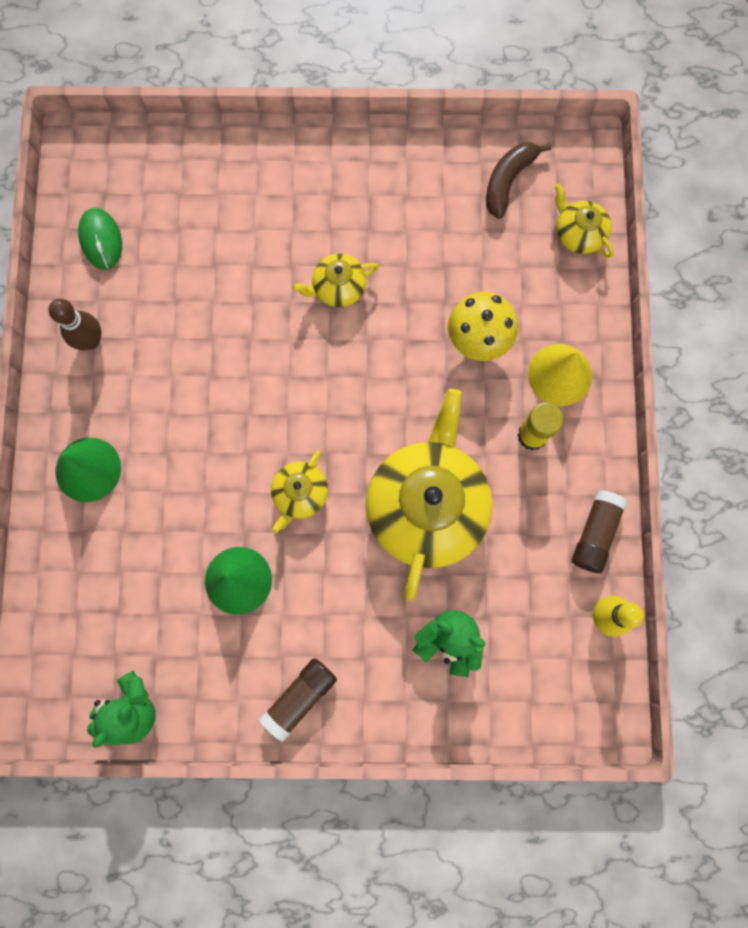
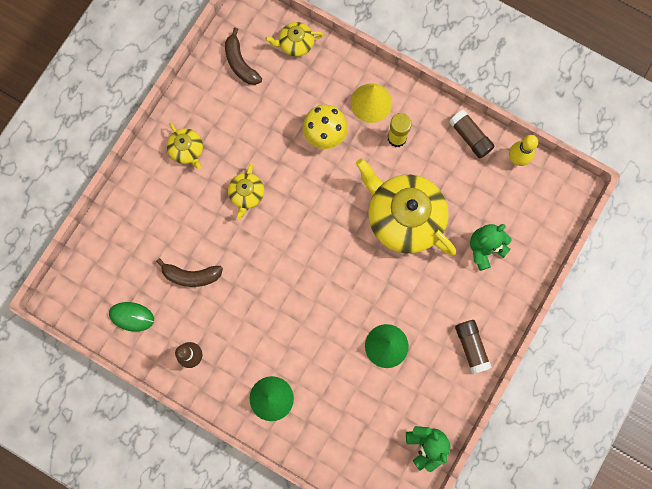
camera: 60 degrees left, 0 degrees up
(193, 281) = (191, 276): none -> brown banana
(300, 494) = (357, 284): yellow teapot -> yellow teapot (187, 150)

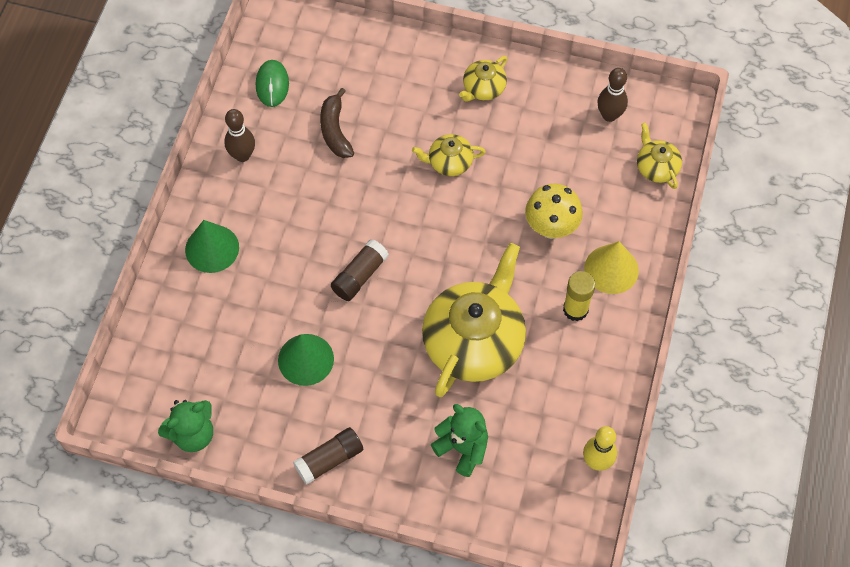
camera: 75 degrees right, 15 degrees down
(240, 63) = (609, 115): brown banana -> brown bowling pin
(470, 137) = (606, 396): brown glue stick -> brown glue stick (360, 276)

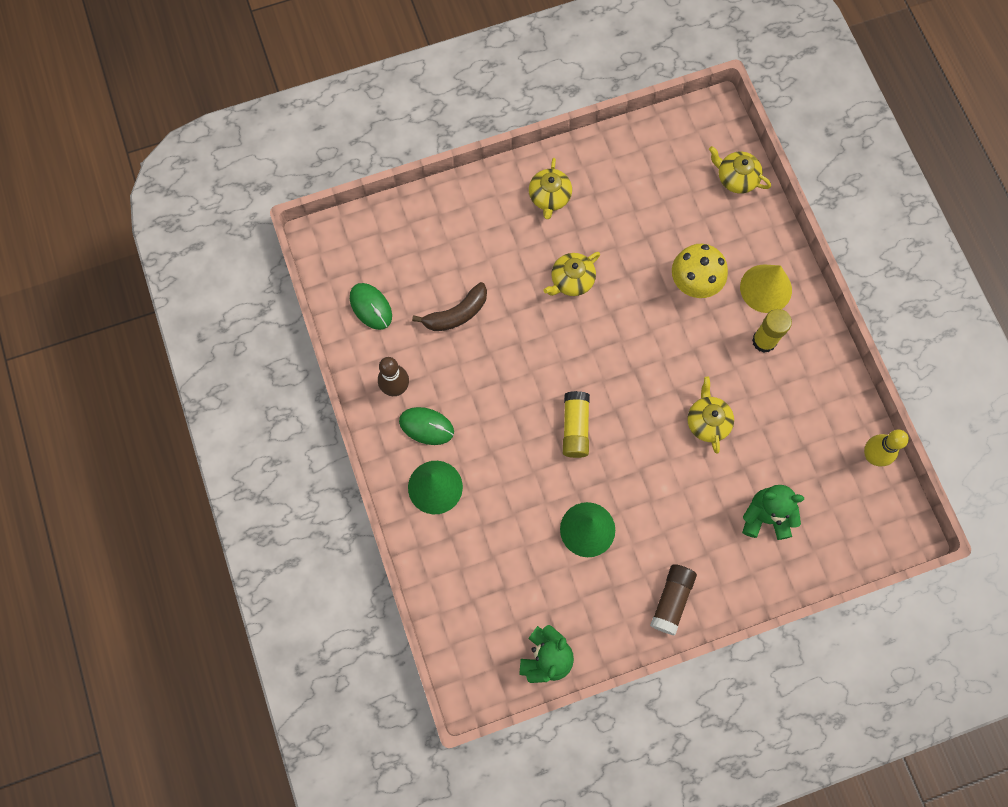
camera: 35 degrees left, 10 degrees up
(242, 199) = (426, 426): none -> green mouse
(335, 130) = (456, 314): brown banana -> brown banana turned 75 degrees counterclockwise
(360, 276) = (575, 428): brown glue stick -> yellow glue stick
(474, 341) = (707, 421): yellow teapot -> yellow teapot, size x0.47
(609, 115) = (667, 156): brown bowling pin -> none

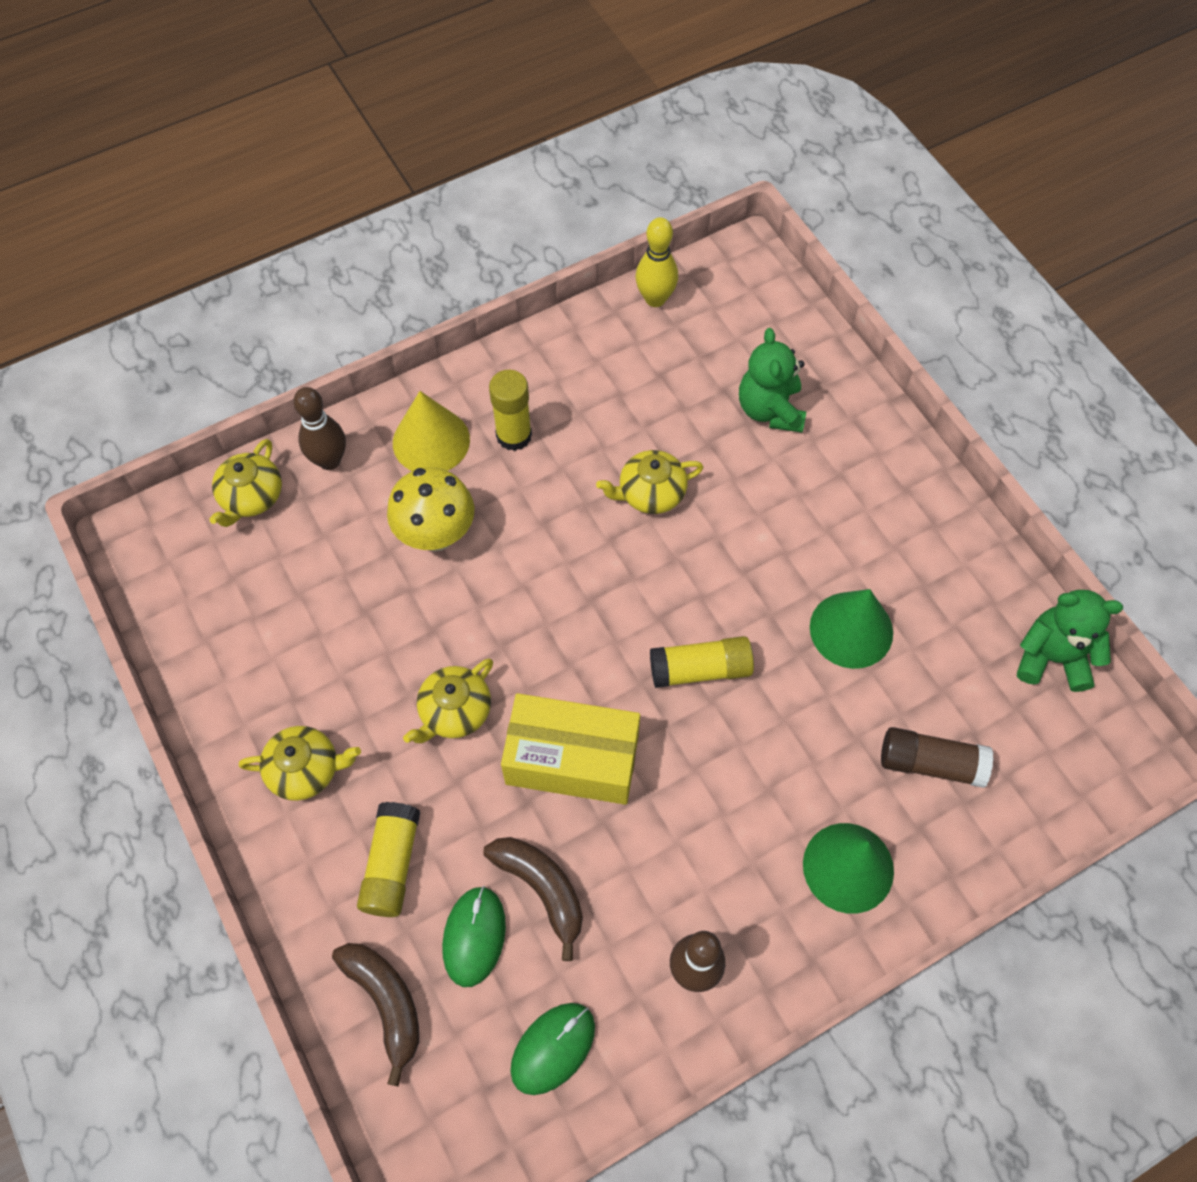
camera: 100 degrees left, 10 degrees down
(412, 227) = (386, 1002): none -> brown banana
(426, 426) = (750, 901): green mouse -> green mouse (474, 936)
(486, 237) = (392, 864): none -> yellow glue stick
(530, 342) = (572, 759): none -> yellow box
(571, 280) = (454, 711): yellow teapot -> yellow teapot turned 90 degrees clockwise
(671, 600) = (918, 509): brown glue stick -> brown glue stick (930, 763)
(758, 225) = (329, 460): none -> brown bowling pin

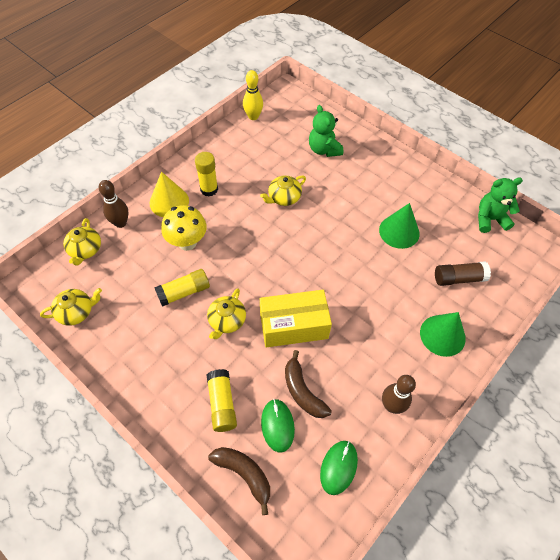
camera: 20 degrees left, 5 degrees down
(305, 770) = (159, 371): yellow teapot -> yellow teapot (76, 312)
(542, 889) = (302, 391): brown banana -> brown banana turned 150 degrees counterclockwise
(700, 669) = (338, 268): yellow glue stick -> yellow glue stick (184, 292)

